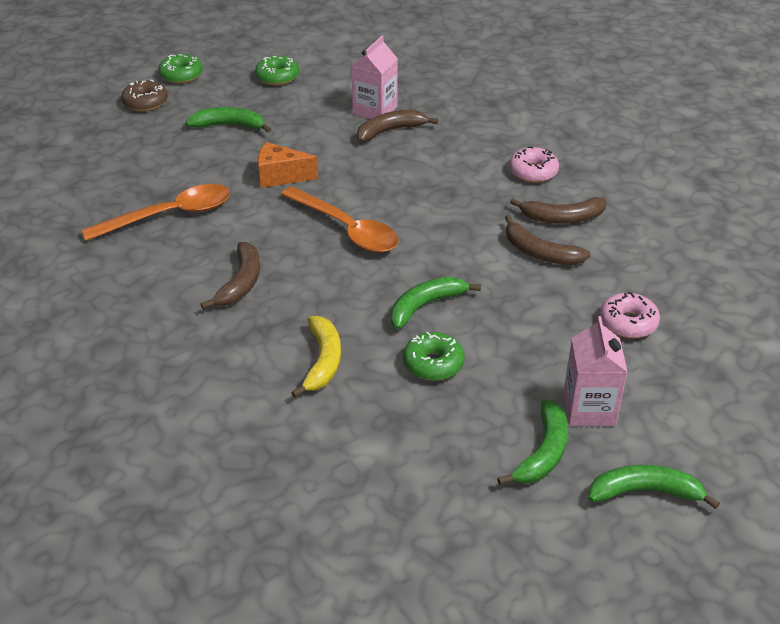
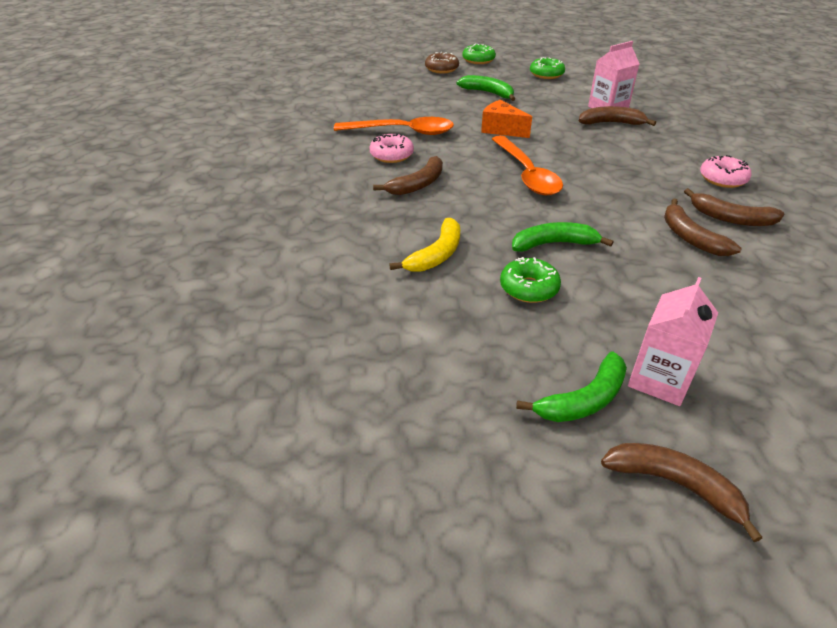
camera: 30 degrees right, 0 degrees up
(628, 323) = (750, 321): pink donut -> pink donut (391, 155)
(645, 492) = (675, 485): green banana -> brown banana

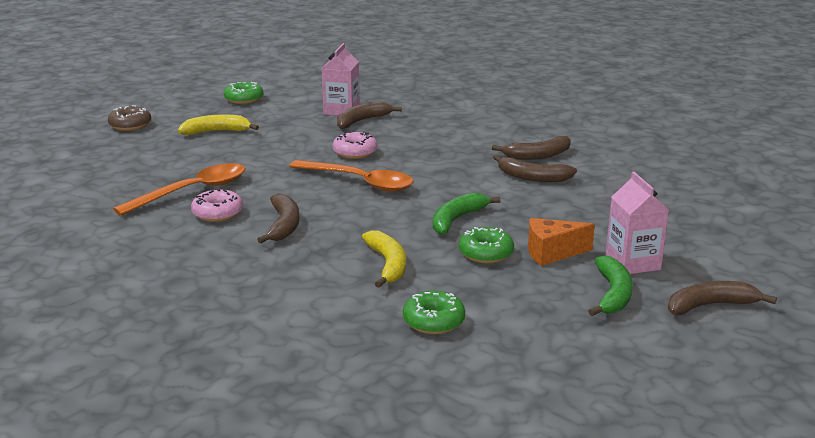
camera: 45 degrees left, 15 degrees down
(478, 60) = (155, 106): green donut -> green donut (433, 321)
(488, 93) = (217, 131): green banana -> yellow banana
(501, 130) = (282, 157): orange cheese -> orange cheese (552, 253)
(722, 179) = (497, 132): pink donut -> pink donut (355, 152)

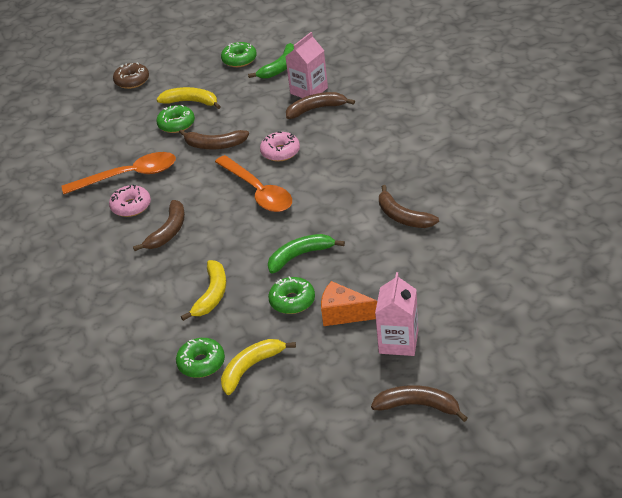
camera: 30 degrees right, 15 degrees up
(215, 148) = (176, 124): none -> green donut
(497, 313) = (251, 368): none -> yellow banana
(537, 155) = (430, 188): brown banana -> brown banana (214, 145)
(613, 294) = (352, 372): green banana -> green banana (280, 68)

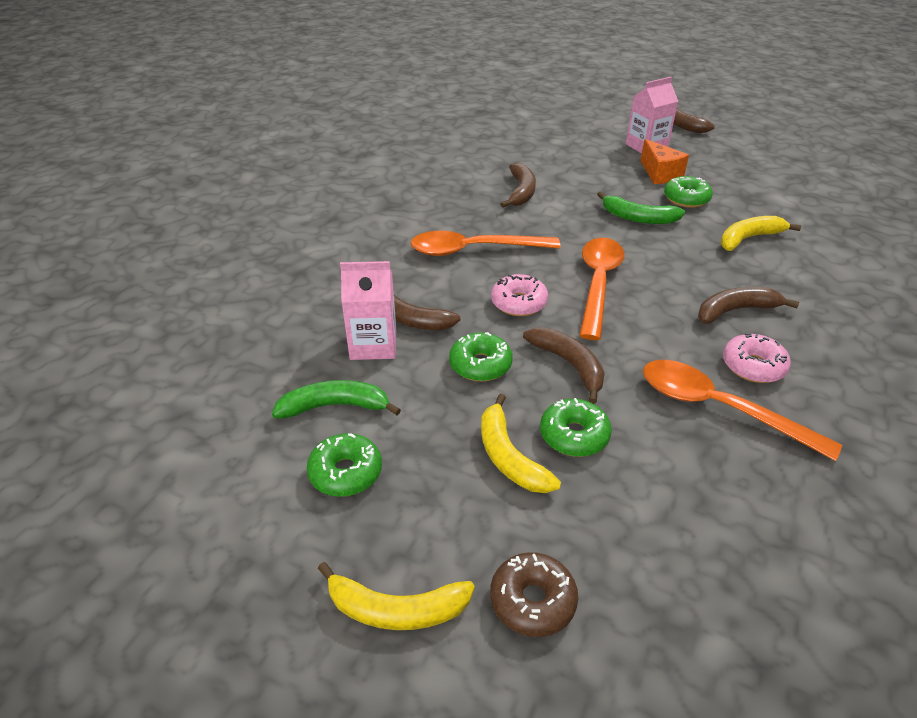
camera: 135 degrees left, 0 degrees up
(201, 363) = (805, 208): green donut -> green donut (480, 365)
(251, 368) = (767, 186): yellow banana -> yellow banana (396, 609)
(353, 159) = (473, 250): none -> orange spoon

